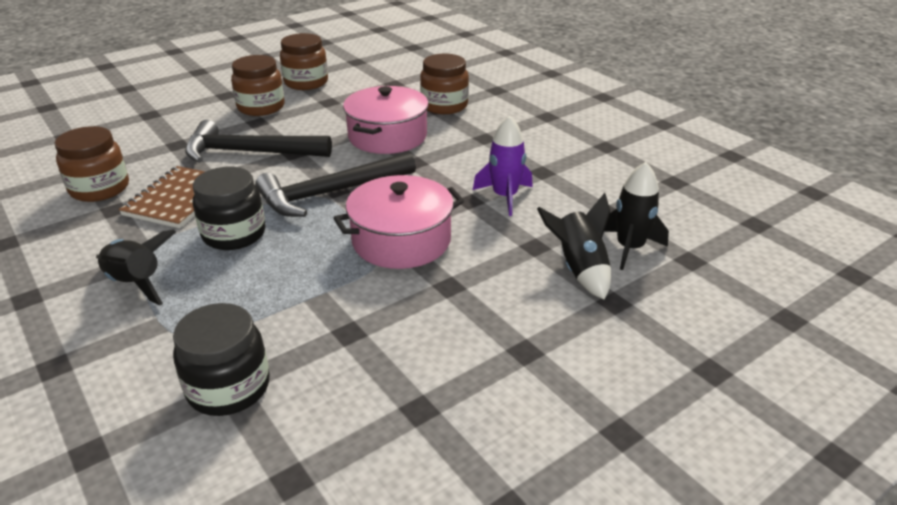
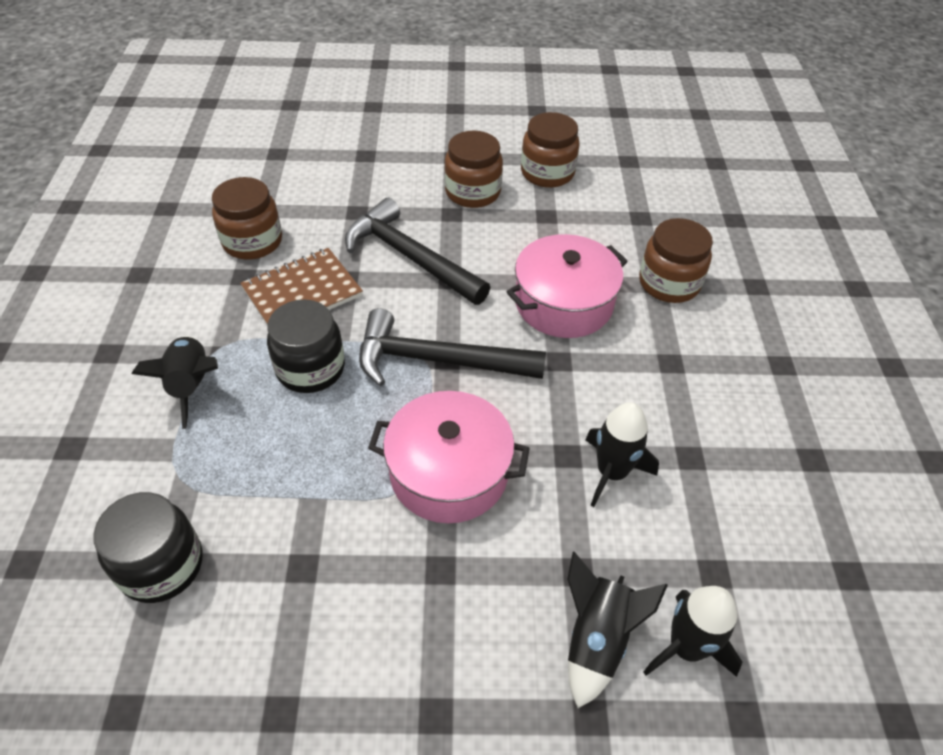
camera: 35 degrees right, 15 degrees up
(505, 196) = (612, 472): purple rocket -> black rocket

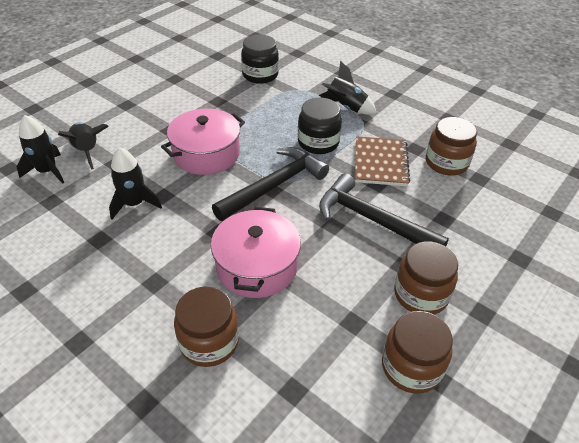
camera: 130 degrees right, 5 degrees down
(410, 257) = (372, 219): black hammer -> black hammer turned 135 degrees counterclockwise

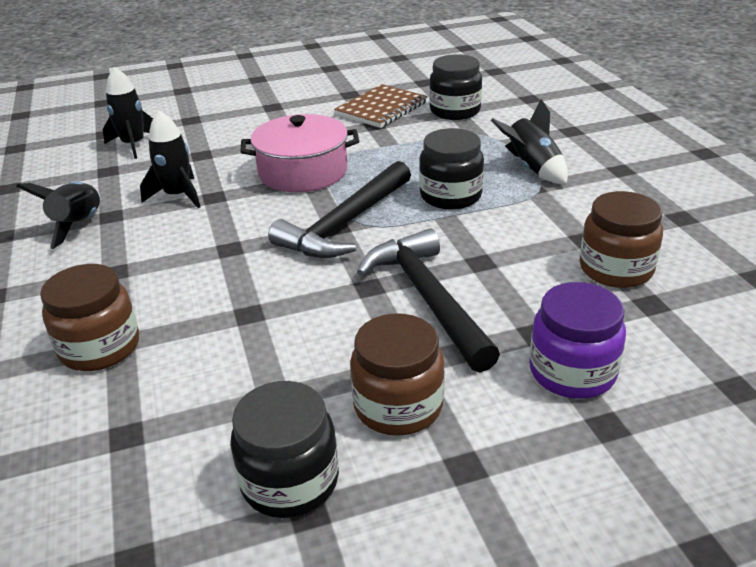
camera: 35 degrees right, 10 degrees down
(87, 151) = (188, 138): black rocket -> black rocket (79, 225)
(257, 266) = (232, 296): pink pot -> none
(275, 185) = (345, 224): black hammer -> black hammer turned 135 degrees clockwise
(380, 163) = (512, 240): brown notebook -> brown notebook (381, 108)
(411, 367) = (290, 481): brown jar -> black jar
(480, 235) = (572, 372): none -> purple jar

